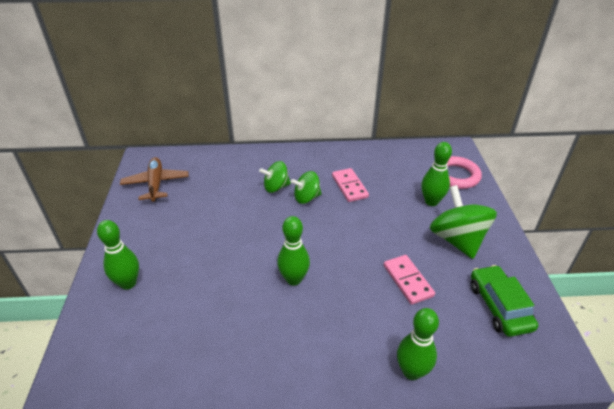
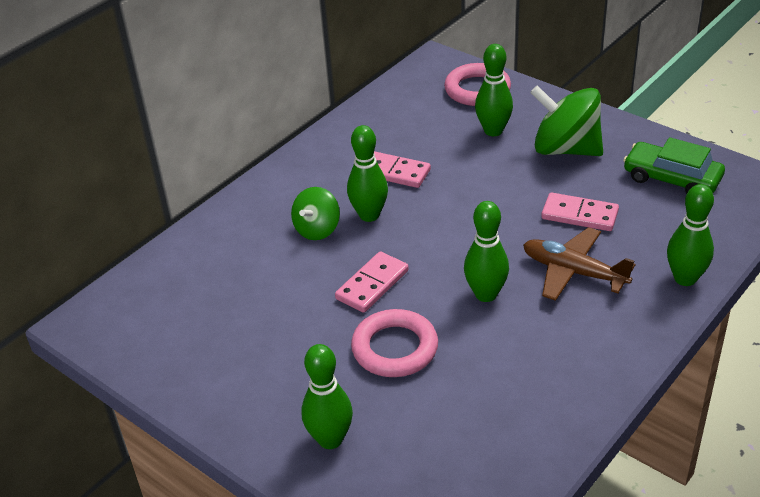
camera: 45 degrees left, 0 degrees up
(156, 184) = (162, 334): brown plane -> brown plane (573, 272)
(215, 267) = (395, 348): none -> pink ring
(255, 230) = (372, 285): none -> pink domino
(306, 198) = (369, 215): green spinning top -> green bowling pin

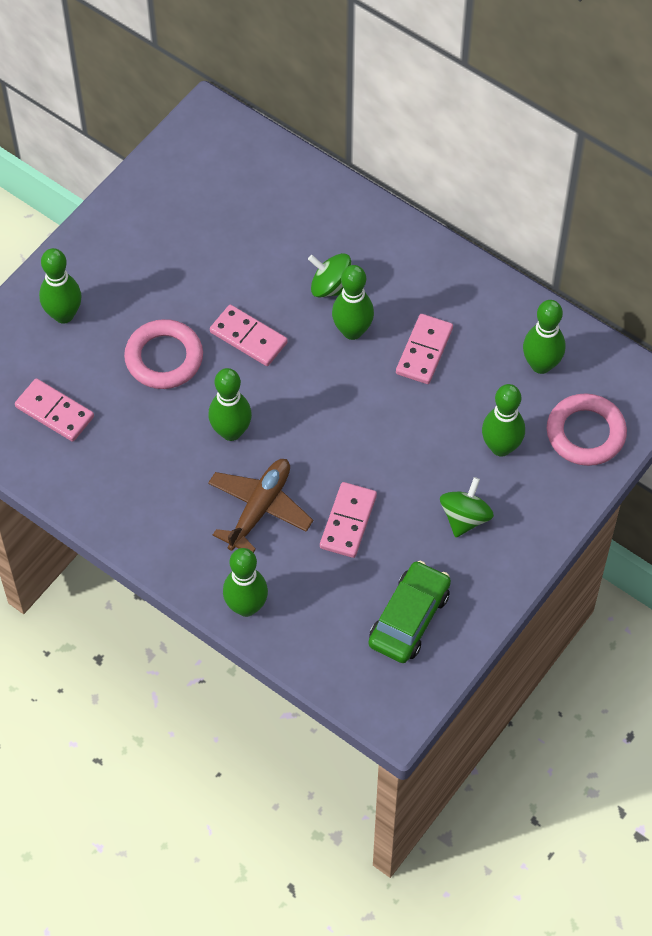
camera: 85 degrees right, 20 degrees up
(411, 111) = (541, 365): none -> green bowling pin
(466, 441) = (55, 412): none -> pink domino
(565, 149) = (465, 517): green spinning top -> green spinning top, size x0.59

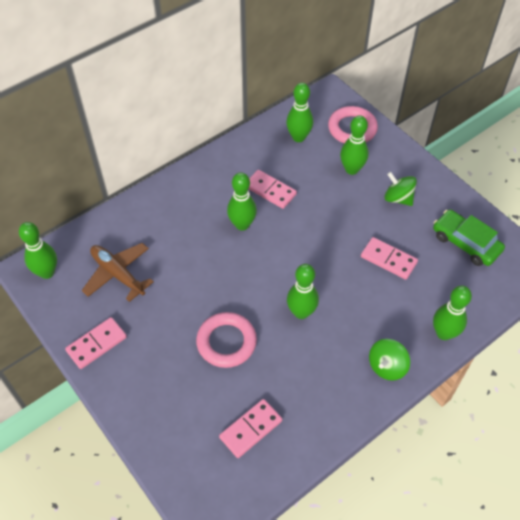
camera: 75 degrees left, 5 degrees down
(64, 315) = (163, 404): green bowling pin -> green bowling pin (47, 272)
(248, 337) = (227, 285): pink domino -> pink domino (97, 344)
(259, 508) = (368, 308): brown plane -> brown plane (118, 274)
(331, 287) = (203, 228): green spinning top -> green spinning top (387, 366)

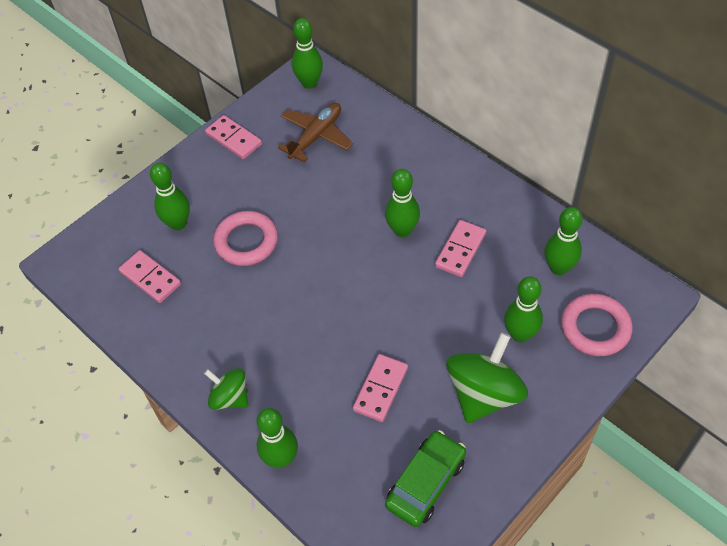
camera: 85 degrees right, 0 degrees up
(301, 312) = (291, 304): green bowling pin -> green bowling pin (178, 223)
(398, 198) = (484, 394): green spinning top -> green spinning top, size x1.70

